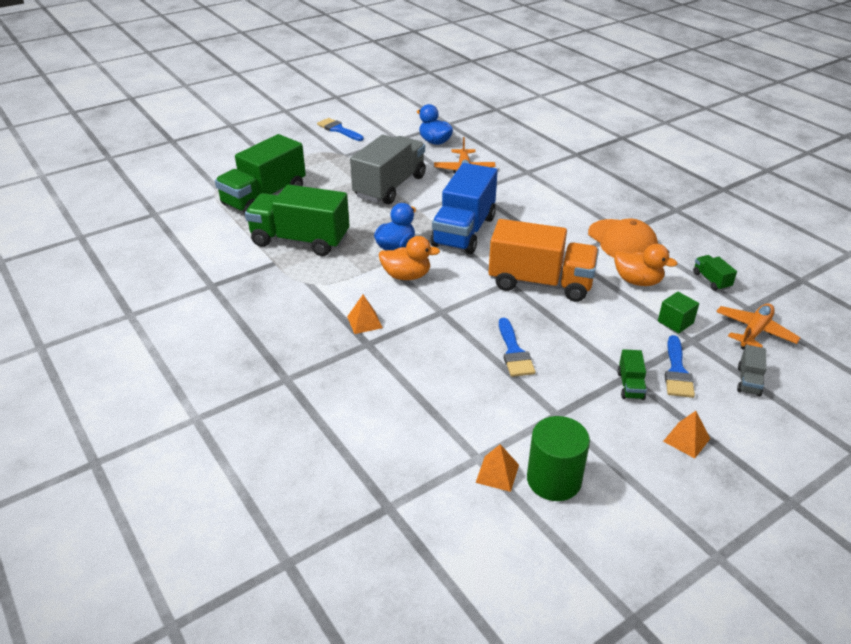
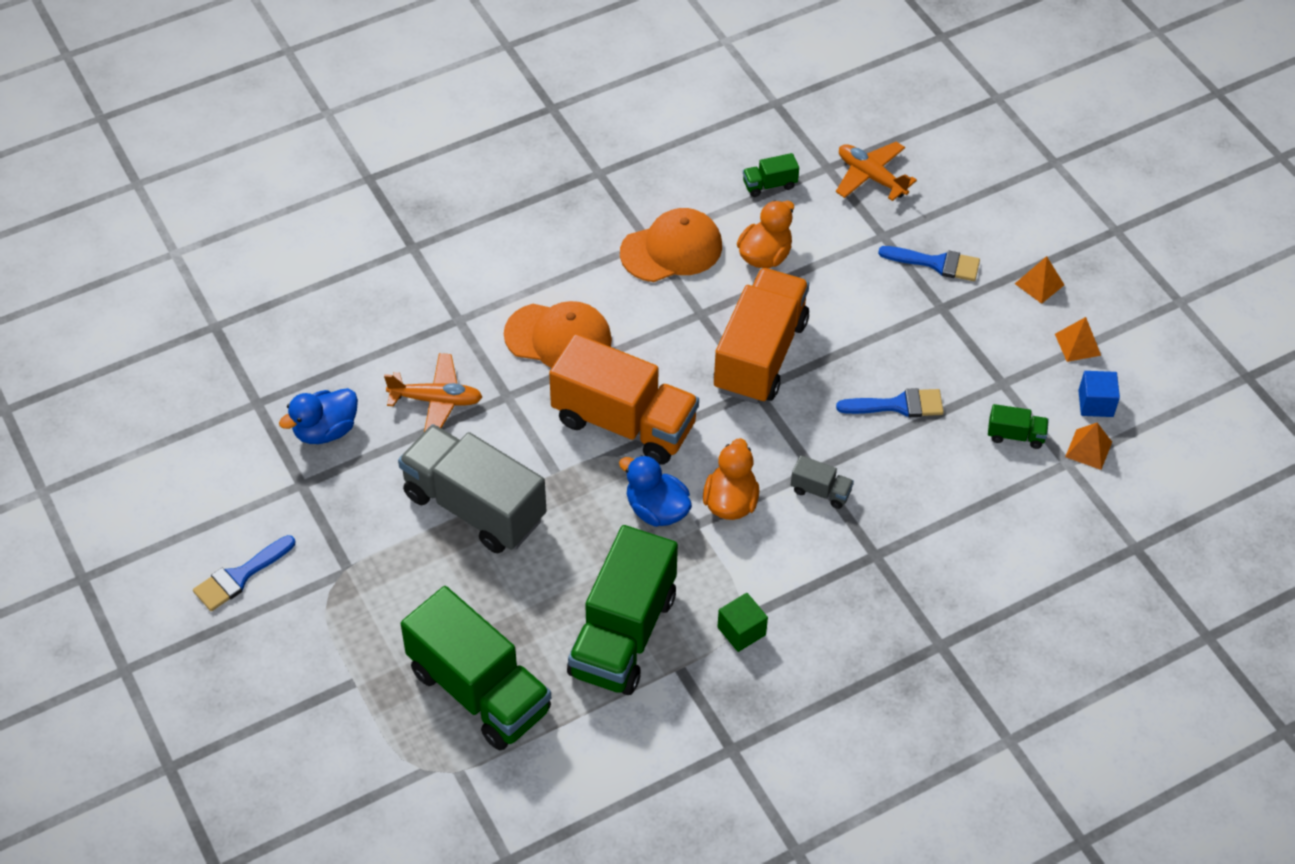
camera: 85 degrees left, 15 degrees up
(364, 322) = (831, 556): orange pyramid -> orange pyramid (1077, 344)
(464, 231) = (624, 423): blue truck -> orange truck
(526, 204) = (558, 337): none -> orange cap
(554, 480) = (1095, 403): green cylinder -> blue cube
(630, 385) = (958, 309): green truck -> green truck (1015, 435)
(675, 322) = (849, 241): green cube -> green cube (741, 631)
(748, 381) = (953, 208): grey truck -> grey truck (820, 491)

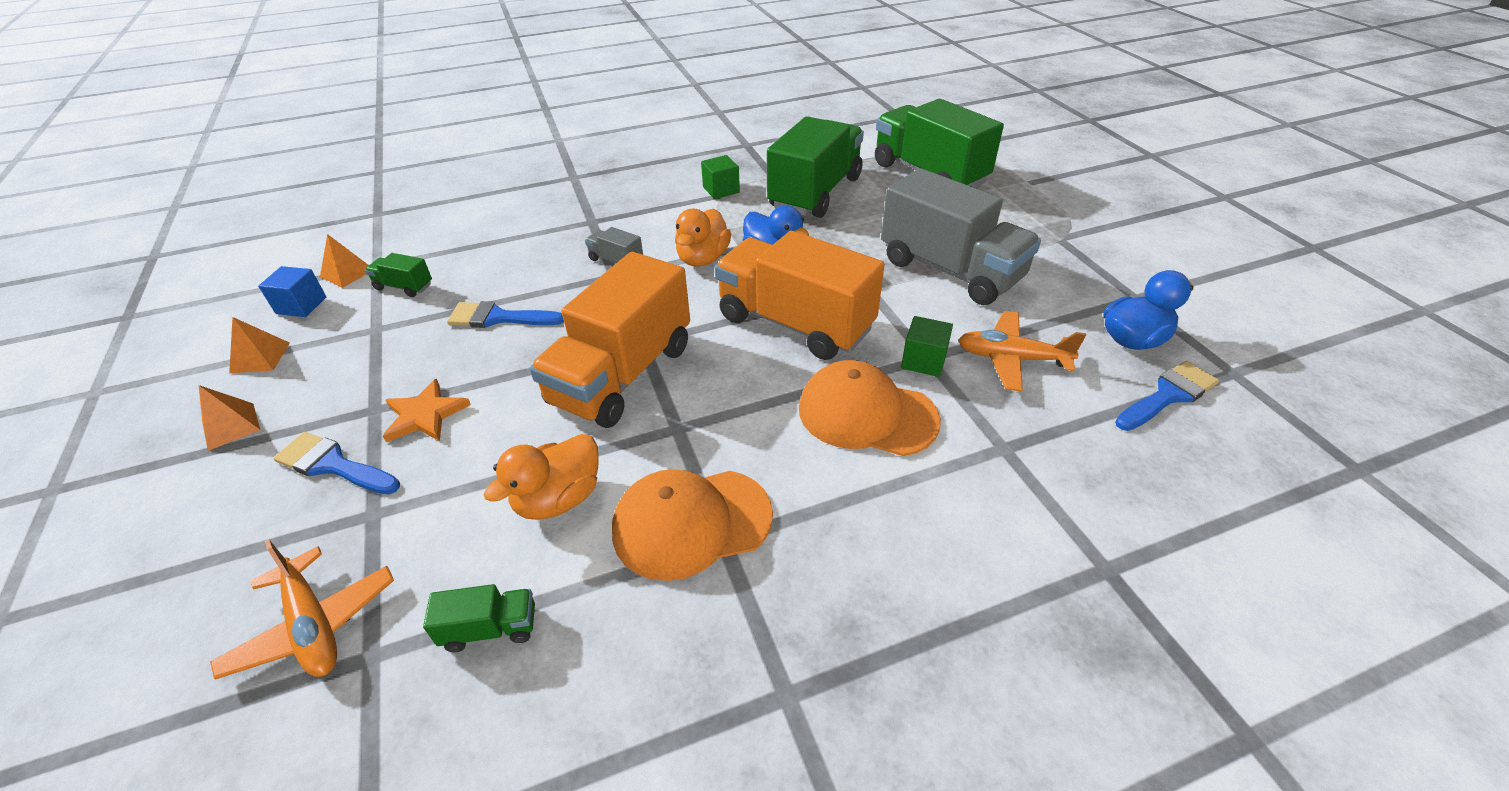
camera: 170 degrees left, 10 degrees down
(240, 576) = (1160, 239): blue brush -> blue brush (1168, 395)
(510, 392) = (924, 361): none -> green cube
(898, 306) = (425, 415): none -> orange star

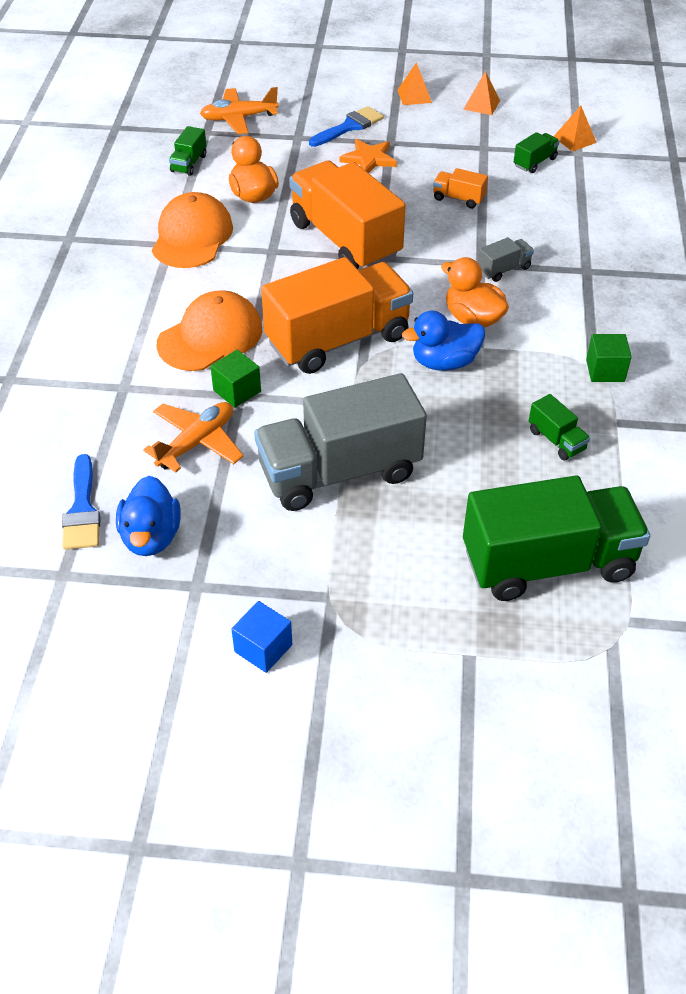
camera: 115 degrees right, 5 degrees up
(301, 305) = (538, 120): blue cube -> blue cube (263, 648)
(499, 318) = (458, 199): blue brush -> orange truck
(815, 193) = (556, 440): green truck -> green truck, size x0.41

